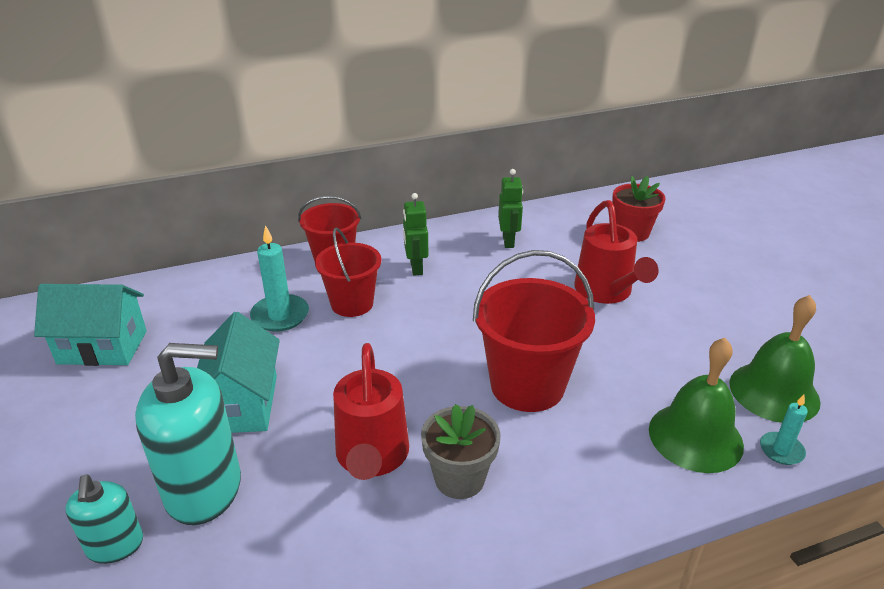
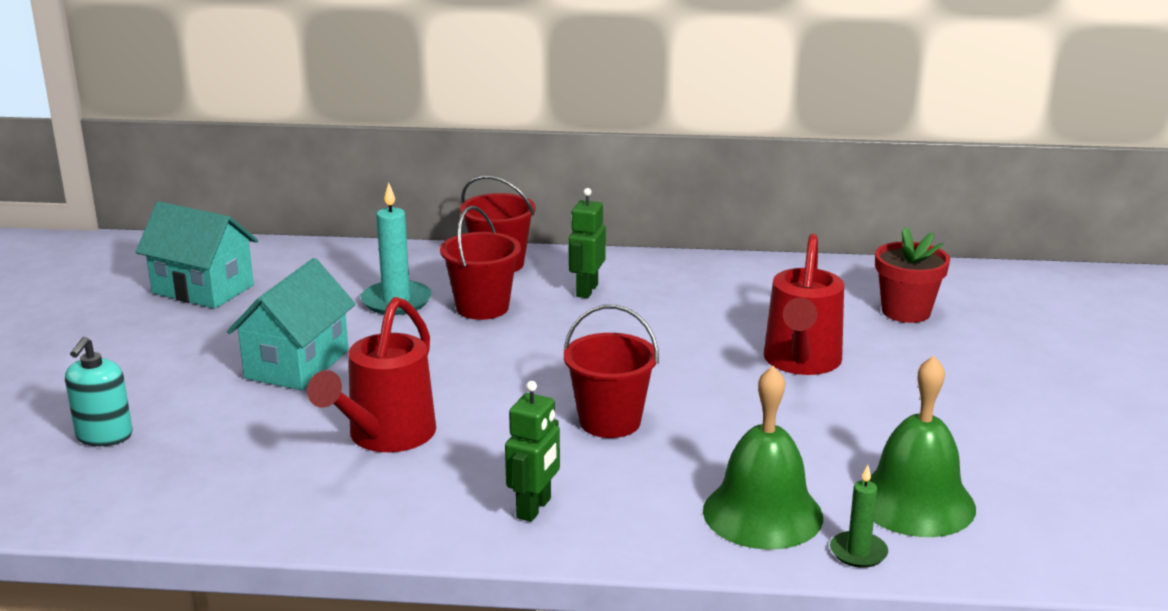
camera: 25 degrees right, 10 degrees down
(204, 489) = (209, 418): turquoise soap dispenser -> none
(459, 478) = (458, 475): grey flower pot -> none
(508, 241) = (727, 288): green robot -> green robot (534, 508)
(527, 385) = (610, 422): red bucket -> red bucket, size x0.65
(781, 450) = (858, 552): turquoise candle -> green candle

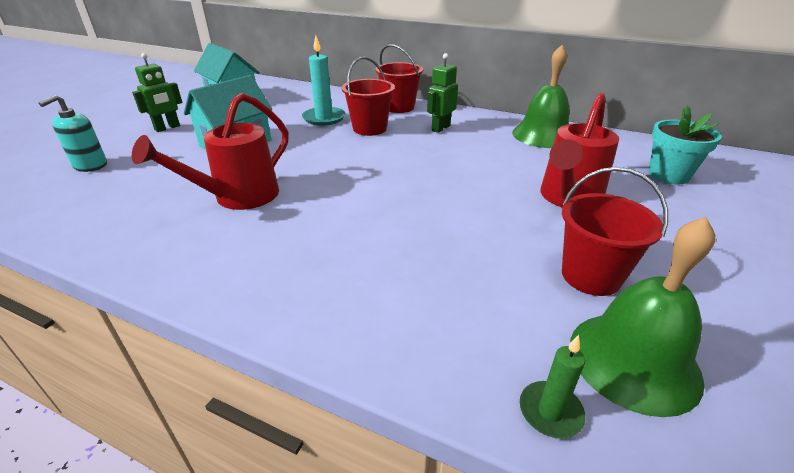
camera: 20 degrees right, 10 degrees up
(534, 508) = (285, 277): green robot -> green robot (167, 128)
(610, 422) = (395, 217): red bucket -> red bucket (591, 276)
(762, 513) = (471, 333): green bell -> green bell (543, 135)
(906, 312) = (668, 175): red flower pot -> turquoise flower pot

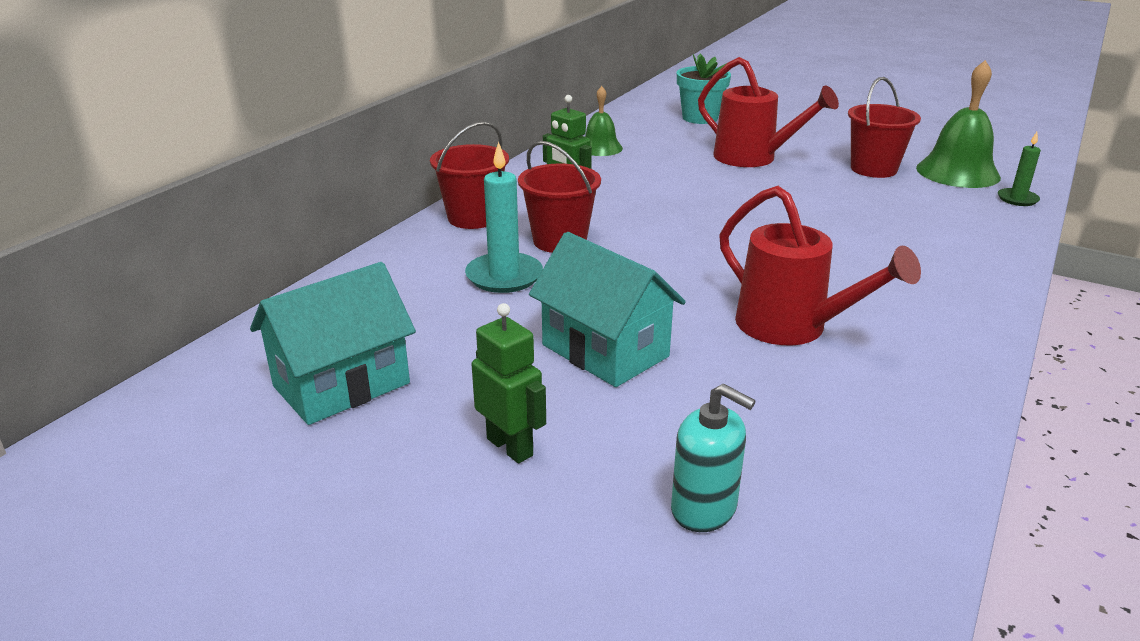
camera: 85 degrees left, 5 degrees down
(543, 135) = (600, 148): green bell -> green bell, size x0.60

